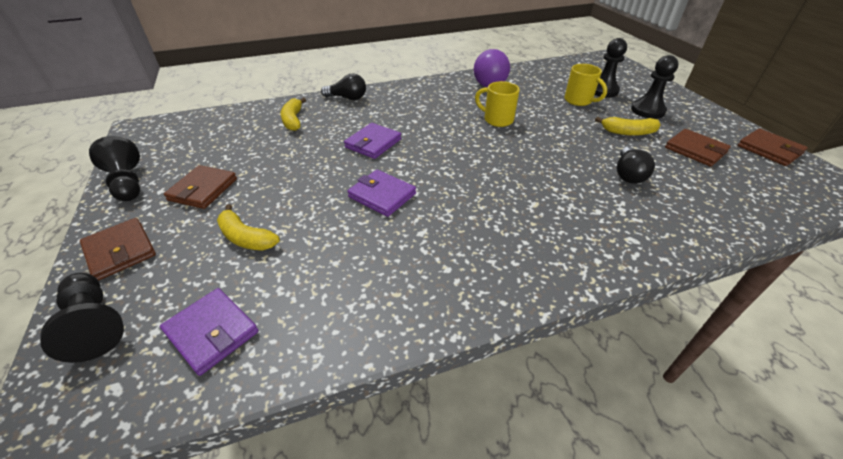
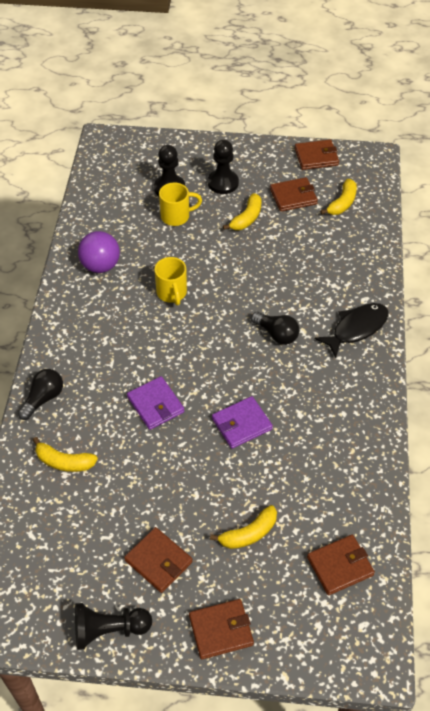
camera: 65 degrees left, 10 degrees up
(95, 324) = (301, 642): black pawn -> none
(212, 332) = (340, 566): purple wallet -> brown wallet
(497, 120) = (172, 293): yellow mug -> yellow mug turned 75 degrees counterclockwise
(581, 245) = (356, 328): none -> black fish
(628, 174) = (299, 256): black light bulb -> black light bulb (276, 334)
(741, 183) = (342, 203): none -> yellow banana

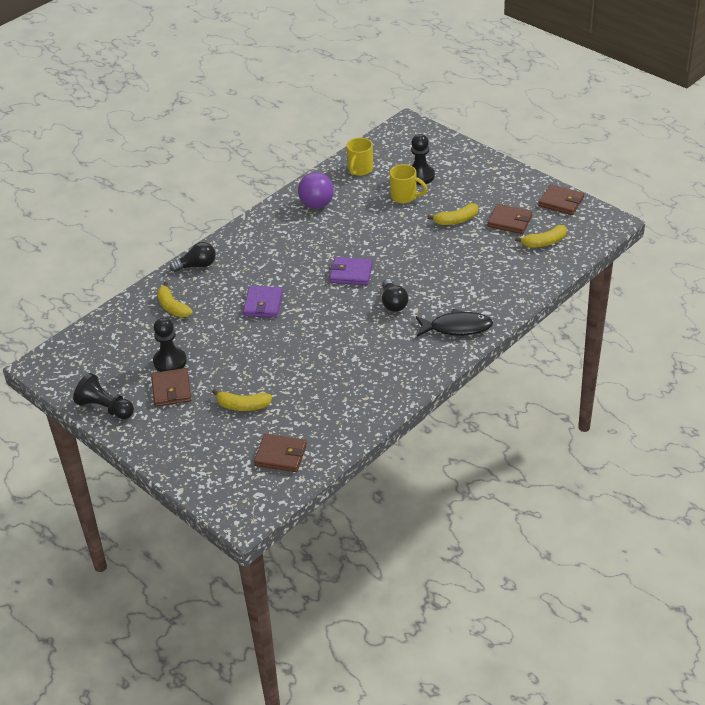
camera: 40 degrees right, 10 degrees down
(172, 293) = (347, 243): yellow mug -> yellow mug (360, 170)
(221, 630) = (169, 445): brown wallet -> none
(223, 183) = (464, 189): black pawn -> black pawn (170, 361)
(241, 424) = (307, 343): purple wallet -> purple wallet (351, 273)

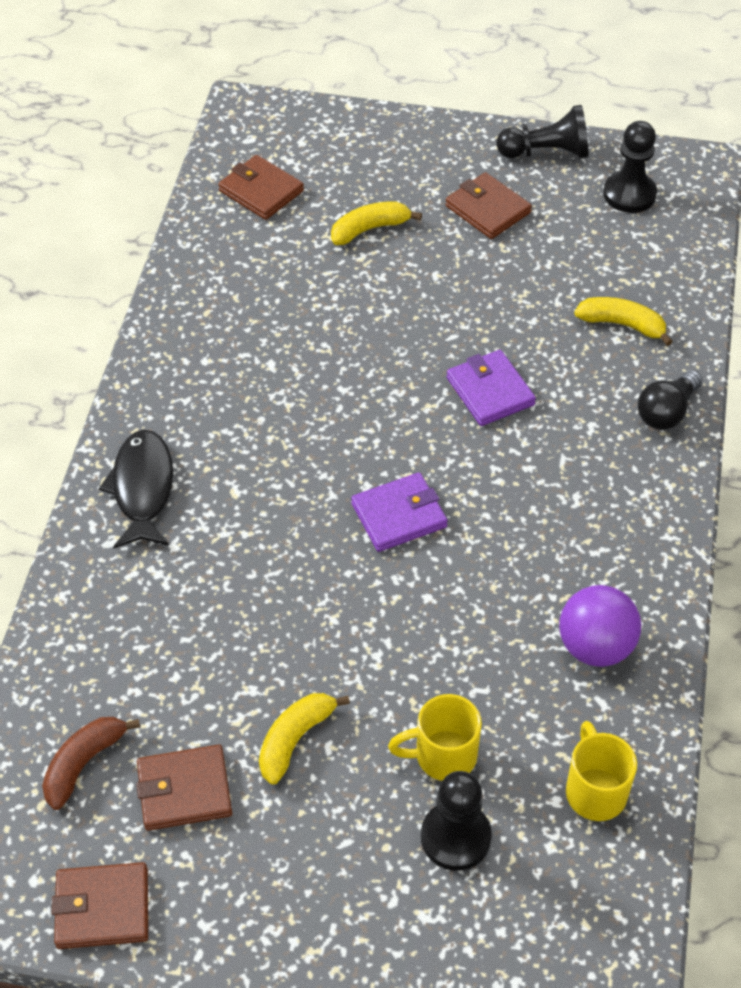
camera: 145 degrees right, 10 degrees up
(170, 361) = (532, 244): black pawn -> black pawn (629, 194)
(281, 455) = (261, 191): brown wallet -> brown wallet turned 60 degrees clockwise
(393, 303) = (281, 488): black light bulb -> none
(457, 327) = (142, 488): black fish -> black fish turned 120 degrees clockwise
(544, 242) = (83, 764): yellow banana -> brown banana

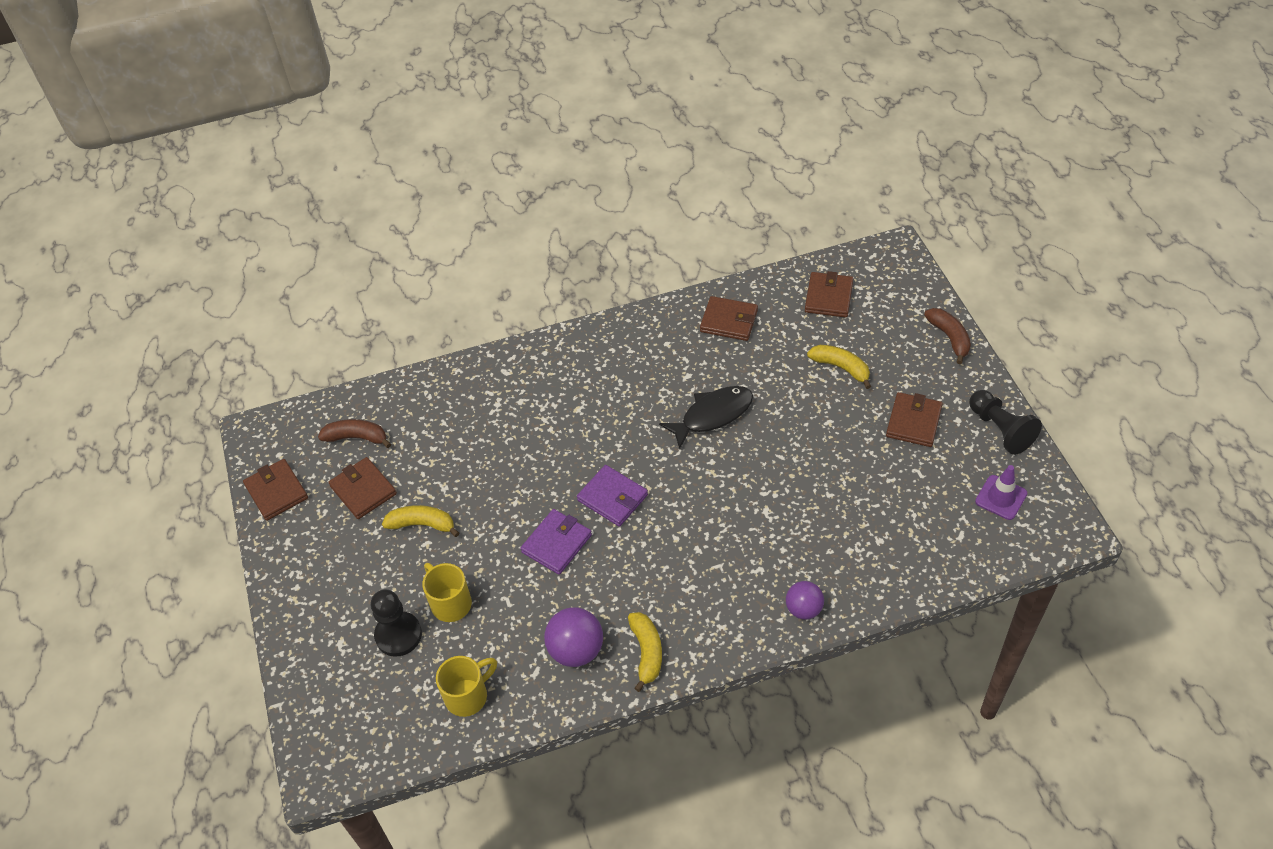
camera: 65 degrees right, 0 degrees up
(142, 488) = (551, 365): black fish -> black fish (712, 415)
(220, 289) = (729, 321): none -> brown wallet
(399, 129) = (949, 337): none -> brown banana
(490, 391) = (748, 499): purple wallet -> purple wallet (557, 543)
(622, 324) = (866, 548): yellow banana -> yellow banana (646, 652)
(629, 194) = (1001, 497): black pawn -> purple traffic cone
(666, 412) = (803, 609): black light bulb -> purple ball

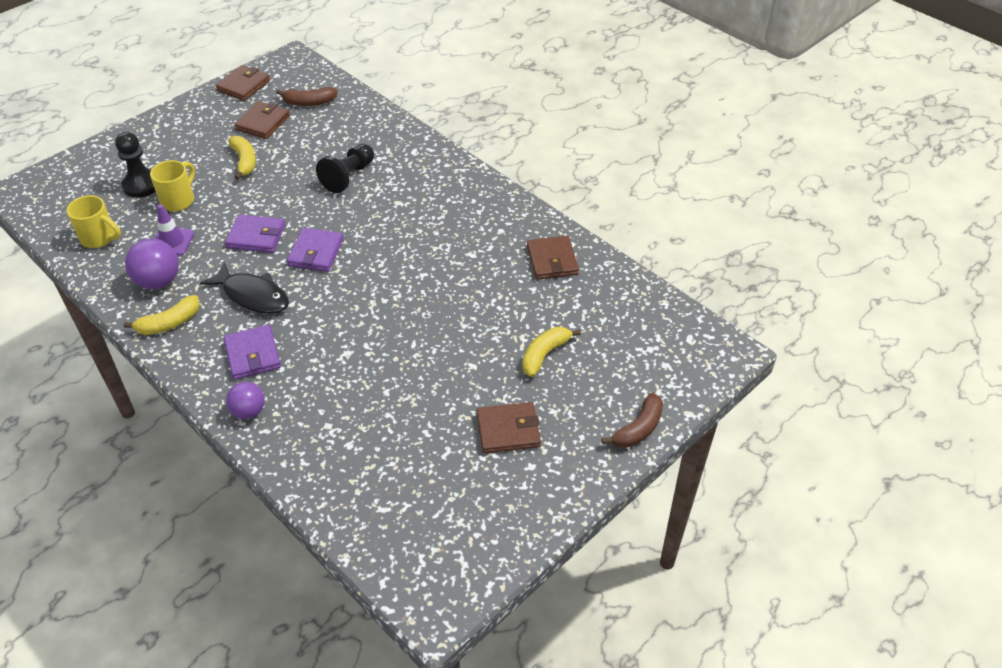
camera: 60 degrees right, 5 degrees down
(356, 437) = (309, 102): brown banana -> brown banana turned 105 degrees clockwise
(712, 415) = (436, 284): black fish -> black fish (253, 295)
(730, 588) = (253, 354): none -> purple wallet
(828, 297) = (629, 319): brown wallet -> none
(841, 368) = (544, 354): yellow banana -> yellow banana turned 150 degrees counterclockwise
(1000, 429) = (538, 506): black pawn -> black pawn (348, 177)
(1001, 497) = (447, 531): purple traffic cone -> purple traffic cone (172, 241)

